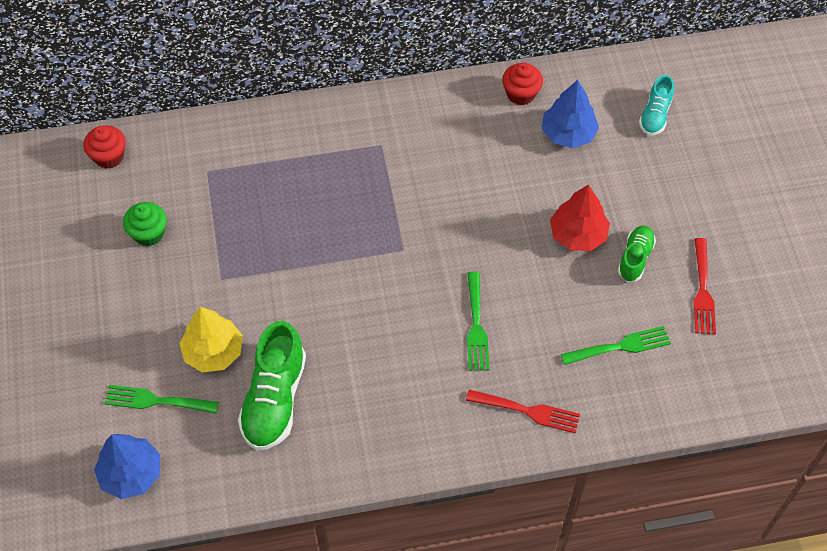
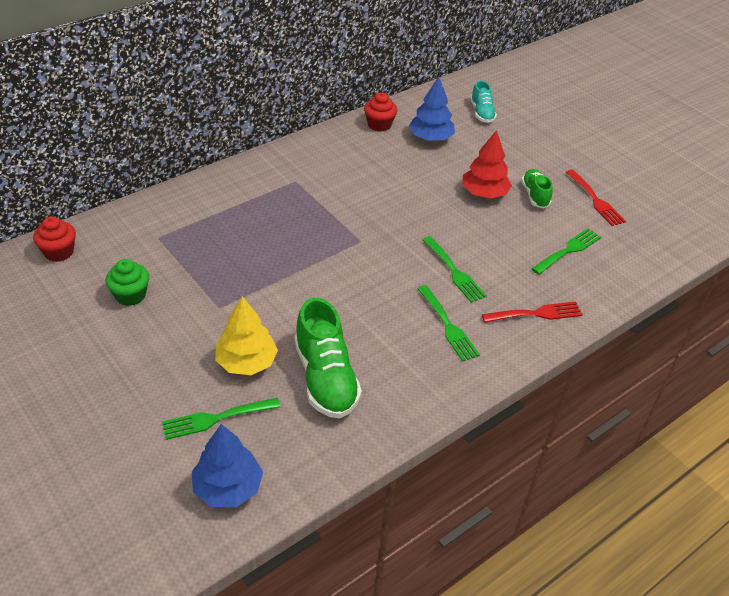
camera: 30 degrees left, 15 degrees down
(427, 389) = (448, 326): none -> green fork

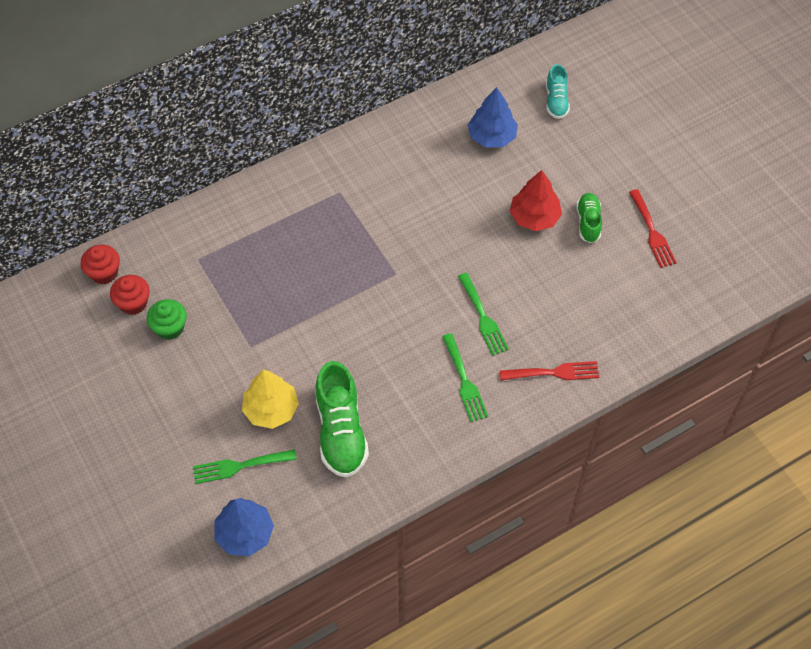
camera: 10 degrees right, 15 degrees up
(379, 125) = (439, 115): red cupcake -> red cupcake (133, 303)
(568, 250) = (606, 297): green fork -> none

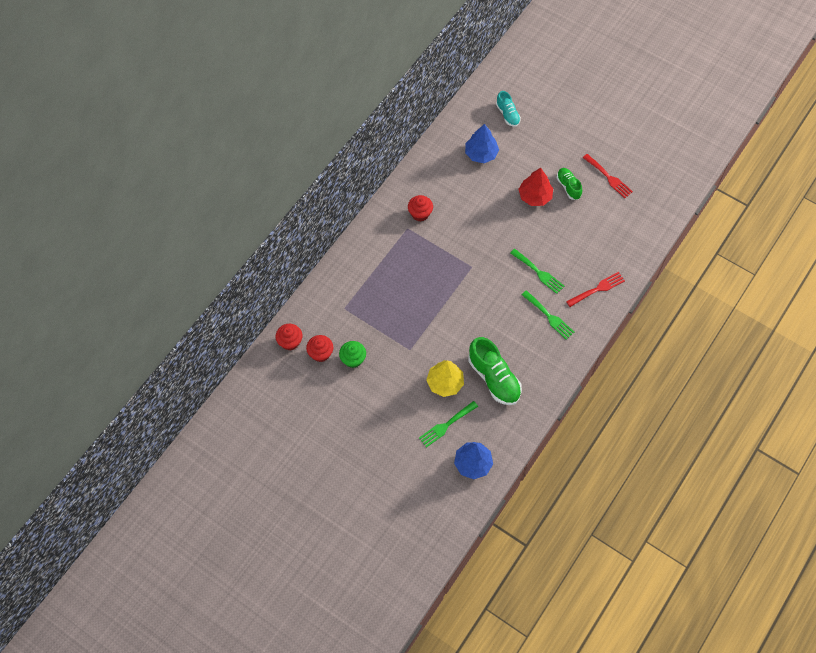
camera: 25 degrees left, 5 degrees up
(367, 180) = (420, 213): none -> red cupcake

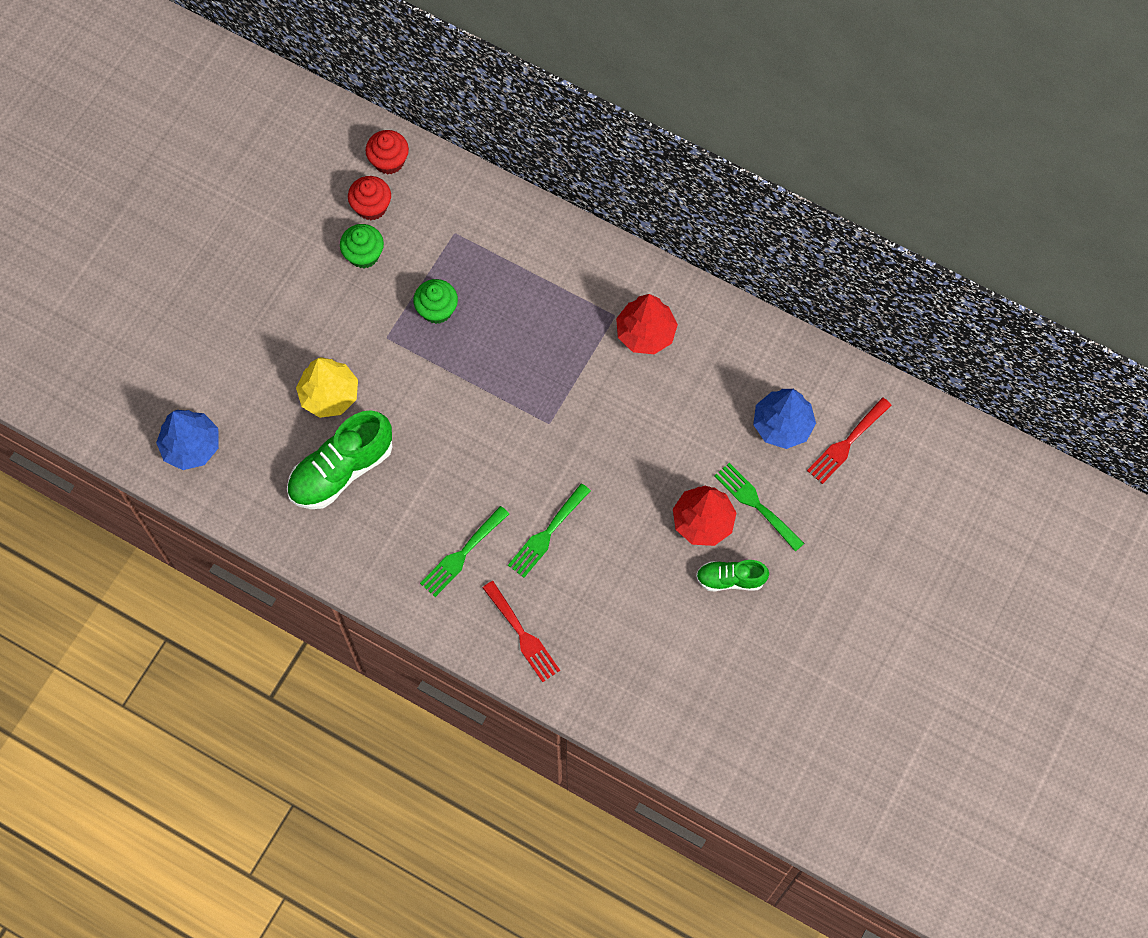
camera: 85 degrees right, 5 degrees up
(394, 320) = (437, 310): none -> green cupcake
(420, 213) = (645, 333): red cupcake -> red tree
(446, 425) = (255, 402): green fork -> green fork (756, 504)
(507, 114) = (875, 466): turquoise shoe -> none
(568, 186) = (730, 579): green shoe -> green shoe turned 150 degrees counterclockwise
(609, 177) = (759, 651): red fork -> red fork (847, 443)

